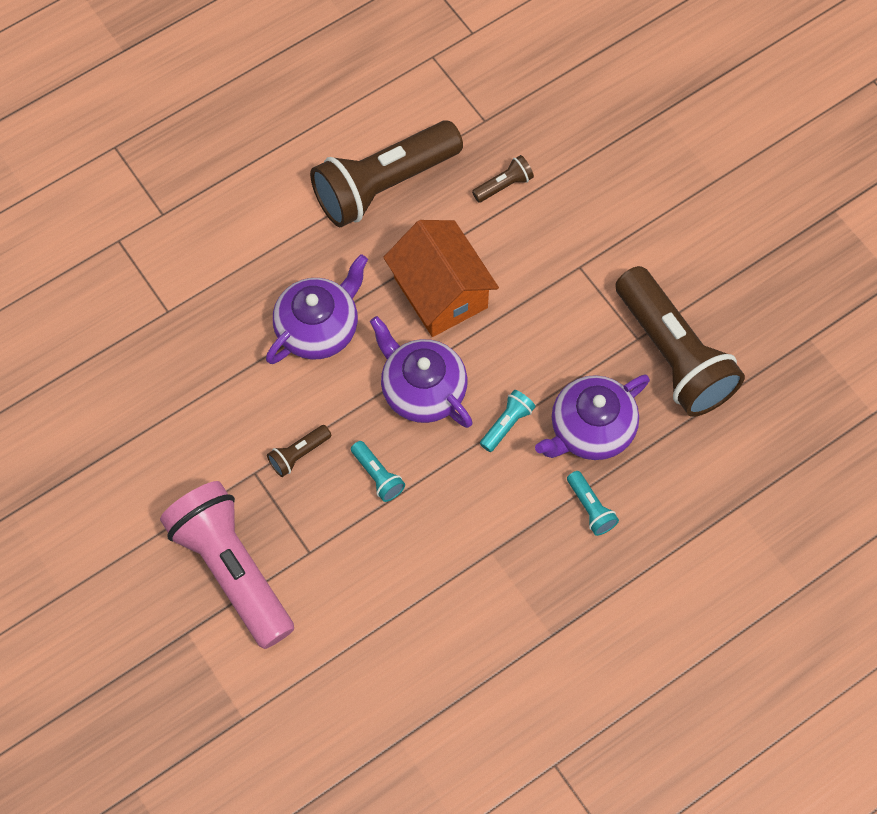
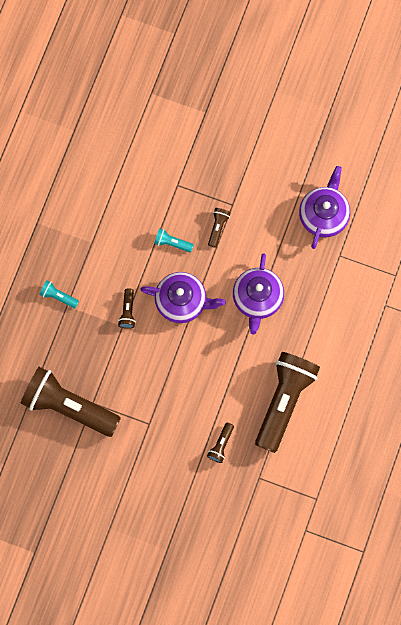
camera: 145 degrees right, 10 degrees up
(232, 569) = (206, 153): pink flashlight -> none
(440, 292) = (210, 359): orange house -> none
(507, 424) = (127, 311): turquoise flashlight -> brown flashlight
(590, 429) = (85, 337): purple teapot -> purple teapot (324, 215)

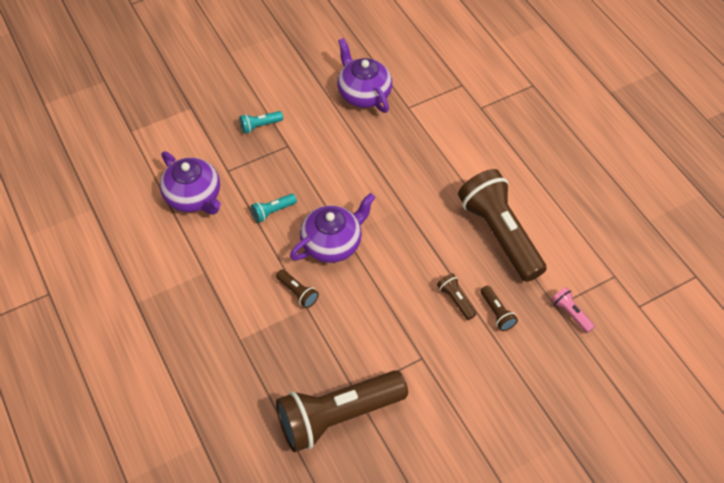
camera: 50 degrees left, 20 degrees down
(58, 296) = (223, 339): turquoise flashlight -> turquoise flashlight (260, 126)
(218, 228) = (296, 169): brown flashlight -> brown flashlight (455, 300)
(257, 298) = (387, 187): purple teapot -> purple teapot (194, 197)
(261, 491) = (570, 313): none -> pink flashlight

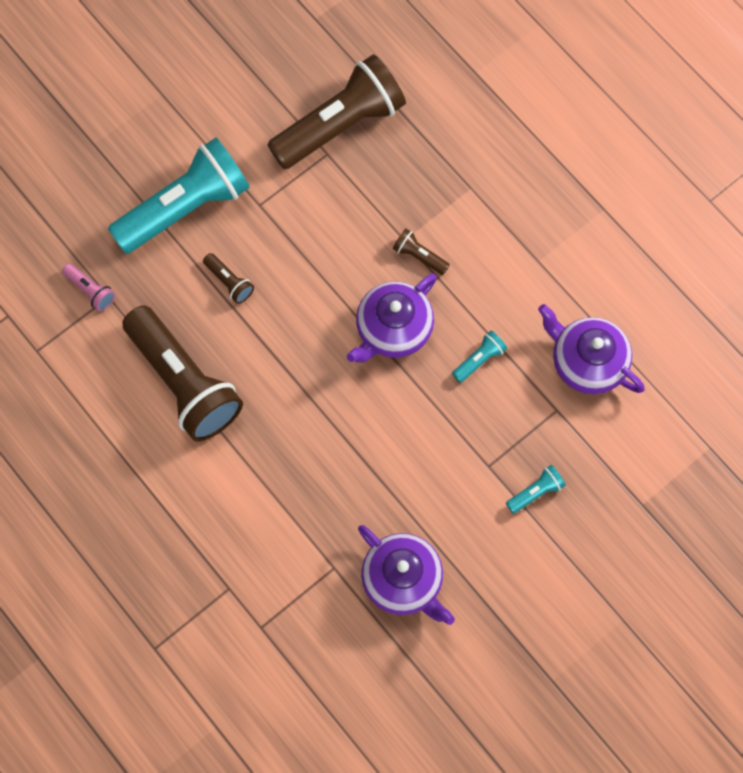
camera: 170 degrees right, 15 degrees up
(486, 367) = (185, 207): none -> turquoise flashlight
(496, 313) = (178, 275): brown flashlight -> none

